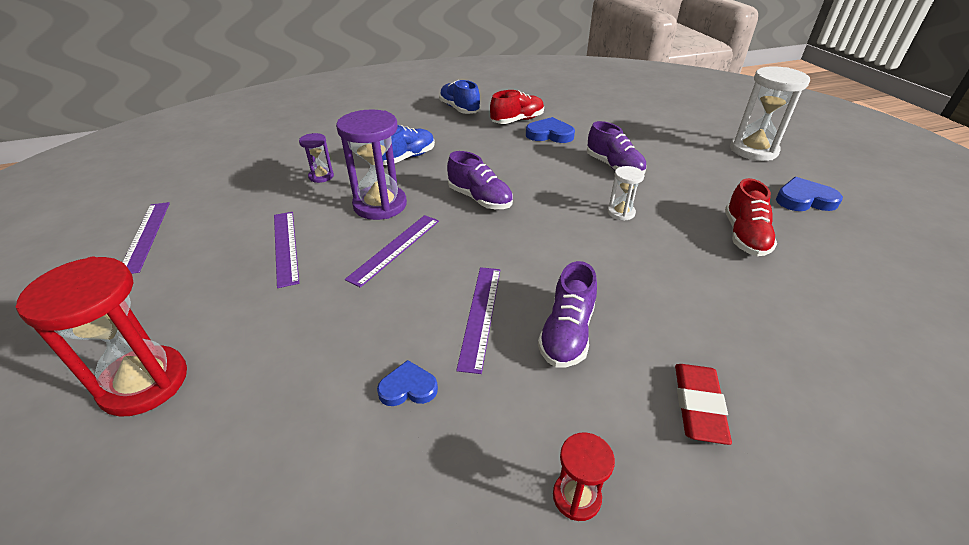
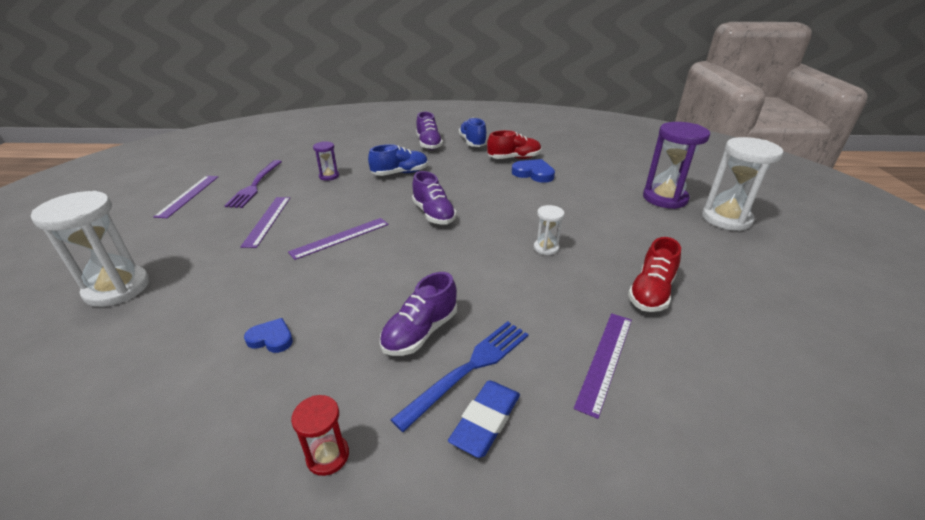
camera: 20 degrees right, 5 degrees down
(144, 383) = (117, 288): red hourglass -> white hourglass
(232, 205) = (255, 185): none -> purple fork
(380, 205) = (354, 204): purple hourglass -> purple hourglass (664, 198)
(480, 315) = (364, 301): purple ruler -> purple ruler (605, 360)
(614, 167) = (570, 209): purple shoe -> purple shoe (429, 144)
(643, 358) = (469, 368): none -> blue fork
(698, 406) = (486, 421): red eraser -> blue eraser
(804, 200) = (745, 273): blue heart -> none

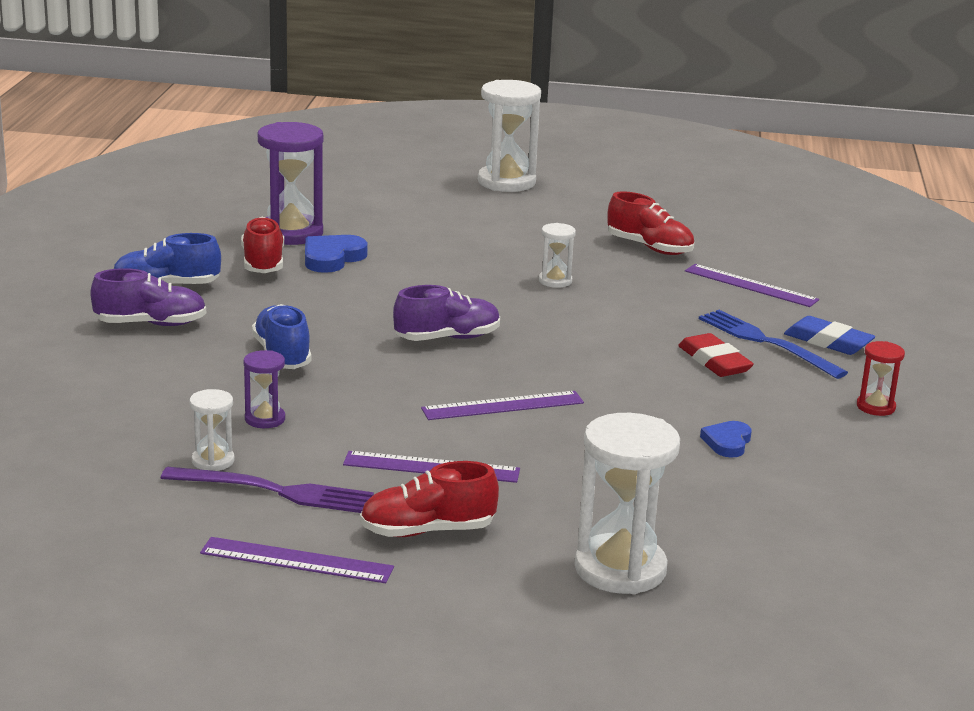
camera: 85 degrees left, 10 degrees down
(198, 224) = (427, 531): none -> red shoe
(289, 170) = (213, 461): none -> white hourglass
(340, 238) = (503, 406): purple ruler -> purple ruler turned 75 degrees counterclockwise
(420, 332) = (714, 361): purple shoe -> red eraser
(664, 198) = (444, 198): purple hourglass -> purple hourglass (291, 233)

